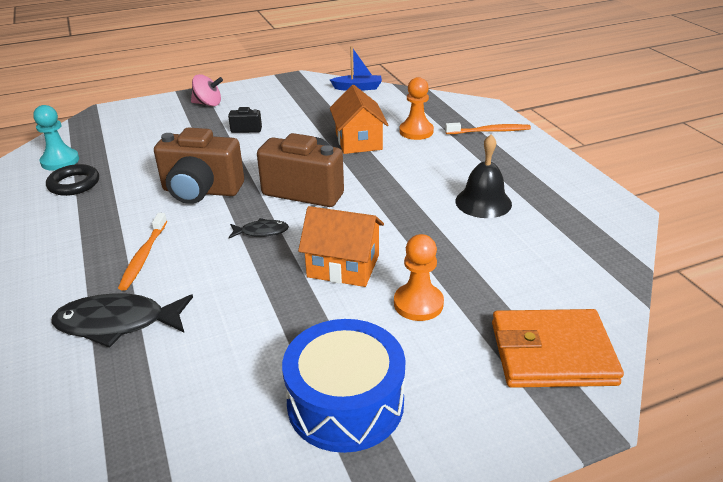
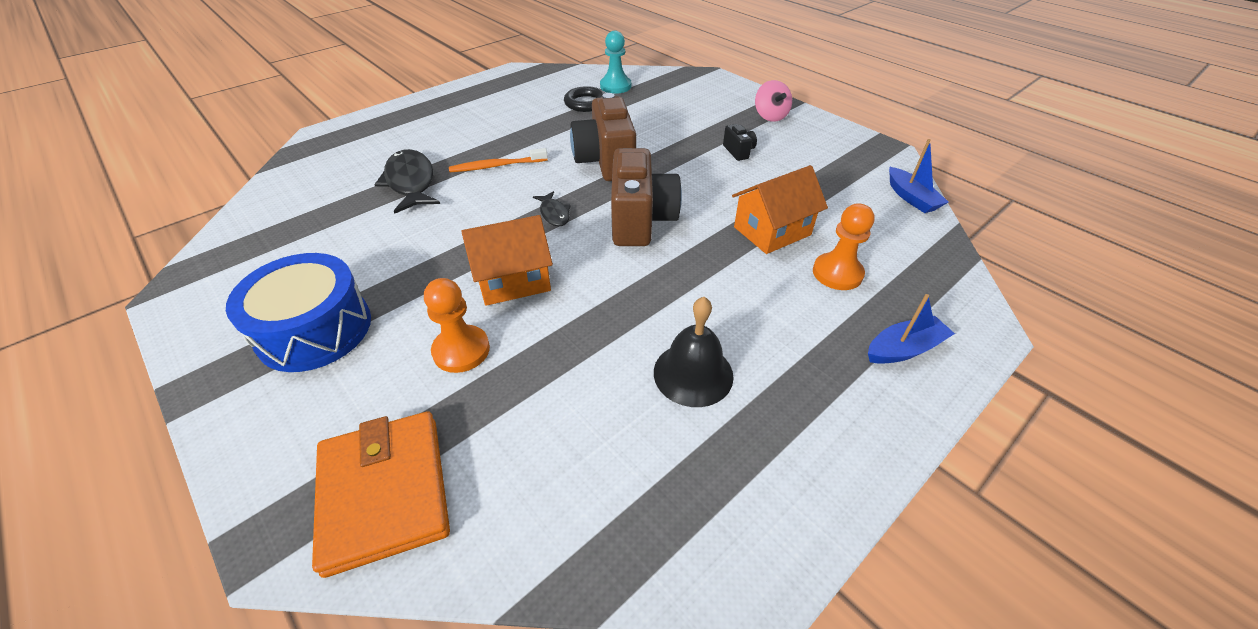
camera: 70 degrees right, 10 degrees up
(343, 266) = (513, 280): orange house -> orange house turned 75 degrees clockwise
(489, 131) = (904, 349): orange toothbrush -> blue boat

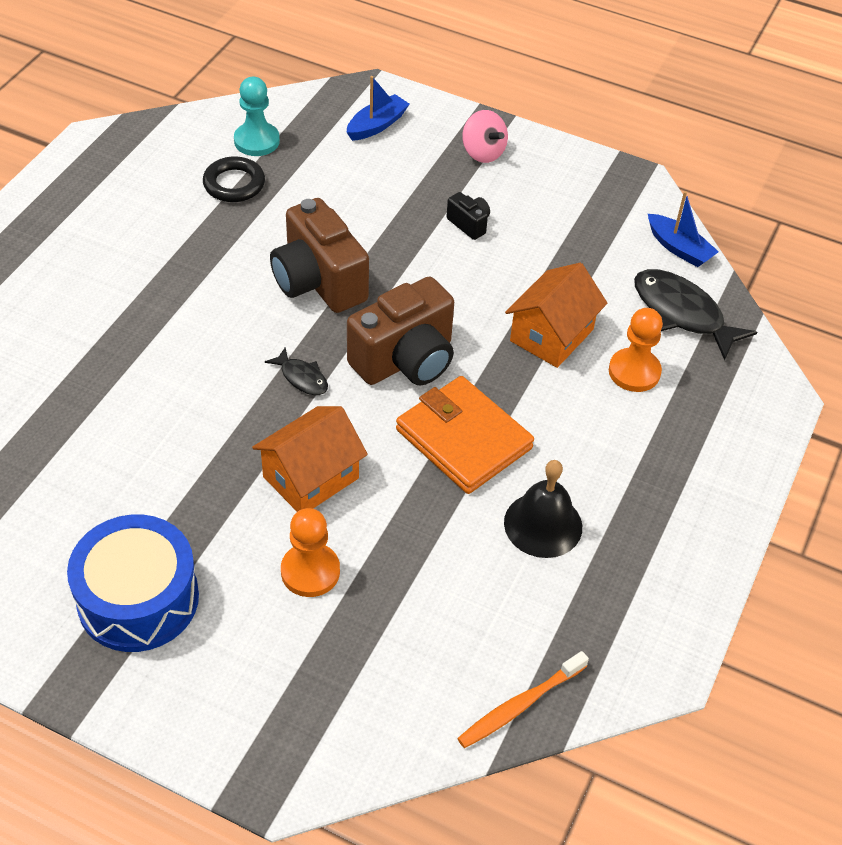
camera: 25 degrees left, 5 degrees up
(384, 492) = (334, 718): orange wallet -> orange wallet (463, 439)
(411, 182) = (92, 380): black fish -> black fish (682, 313)
(497, 166) = (185, 324): orange toothbrush -> orange toothbrush (520, 705)
(640, 221) = (405, 360): brown camera -> brown camera turned 75 degrees clockwise
(904, 349) = (717, 440): blue boat -> blue boat (377, 125)

